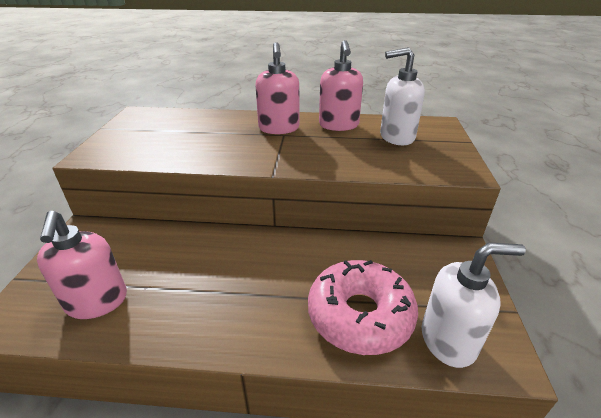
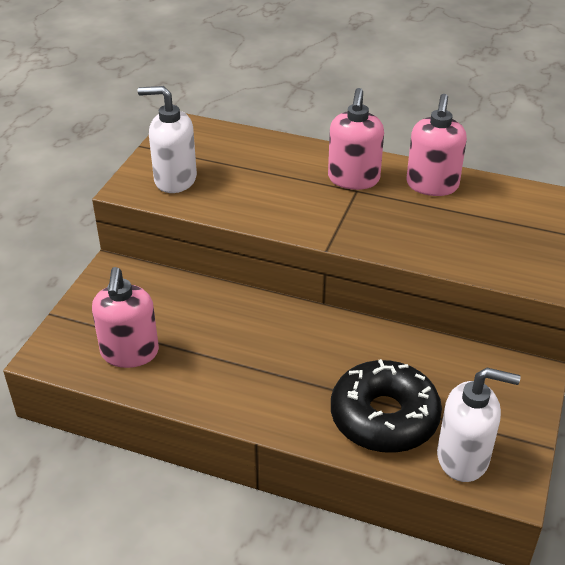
camera: 15 degrees right, 5 degrees up
(360, 315) = (384, 417): pink donut -> black donut
(396, 137) = (498, 217): white soap dispenser -> white soap dispenser (175, 180)

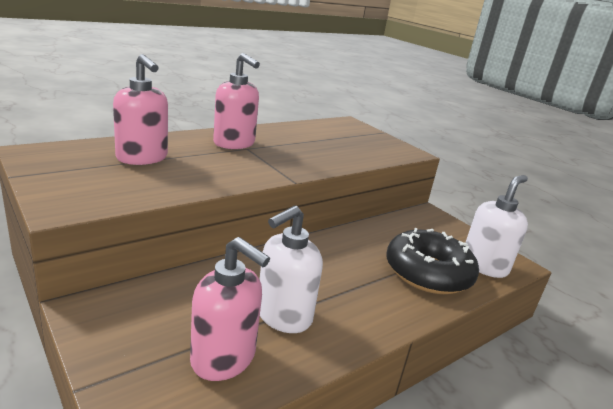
camera: 60 degrees left, 15 degrees down
(175, 180) = (99, 186): white soap dispenser -> white soap dispenser (283, 316)
(432, 185) = (281, 133): pink soap dispenser -> pink soap dispenser (142, 158)

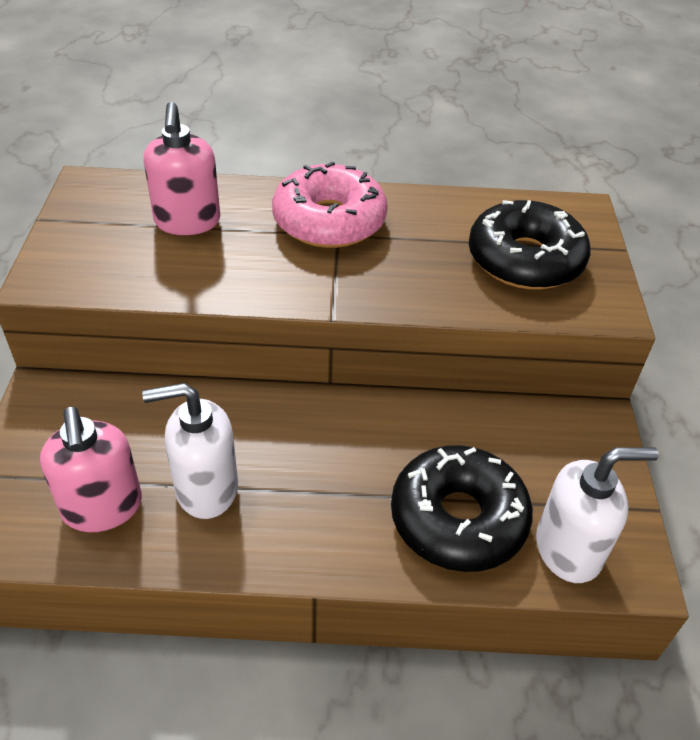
camera: 40 degrees right, 20 degrees up
(234, 143) = (329, 221): pink soap dispenser -> pink donut
(352, 142) = (525, 260): none -> black donut

